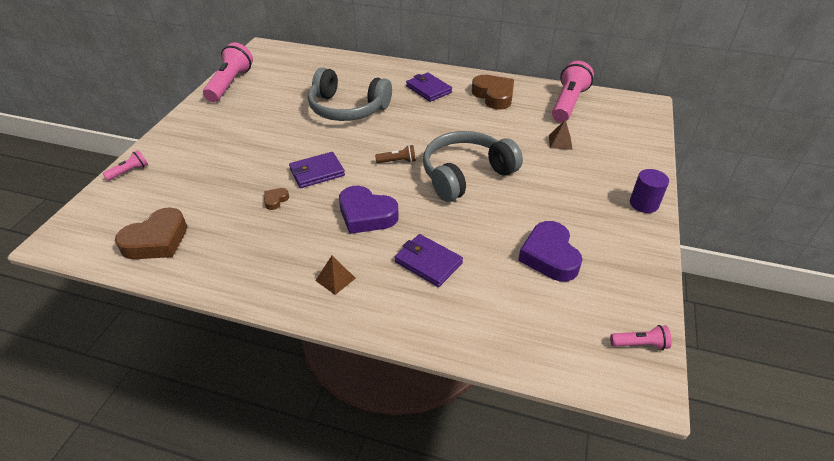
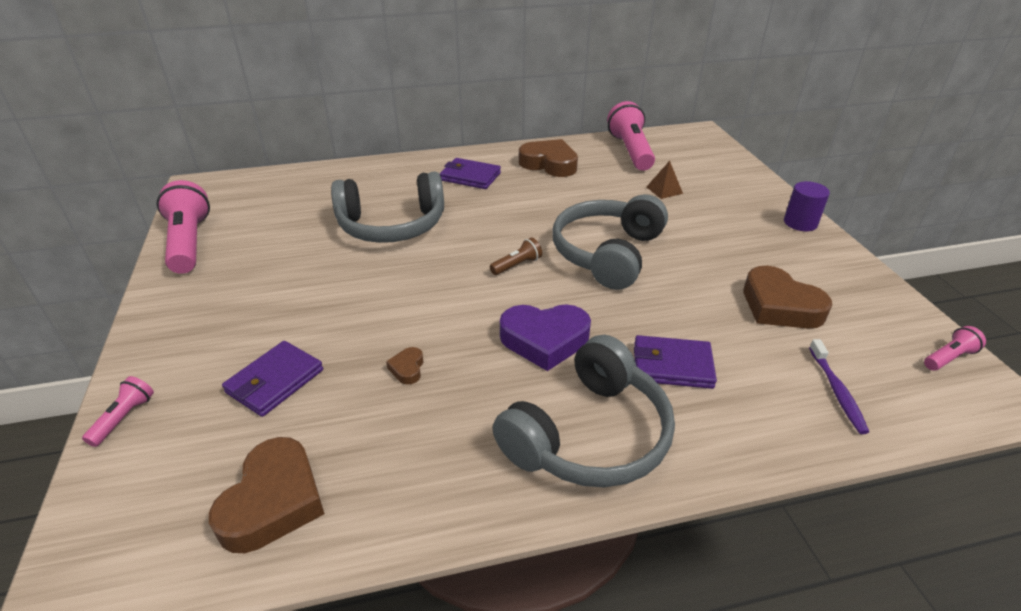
camera: 30 degrees left, 5 degrees down
(317, 172) = (429, 313): purple wallet -> purple wallet (275, 381)
(335, 279) = (589, 435): brown pyramid -> grey headphones
(522, 326) = (837, 391): none -> purple toothbrush
(549, 256) = (779, 306): purple heart -> brown heart

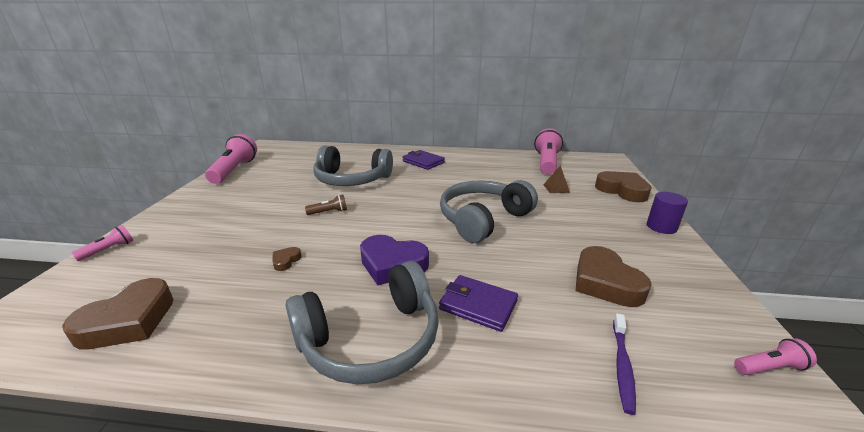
camera: 20 degrees right, 10 degrees down
(275, 381) = (203, 249): purple wallet -> none
(517, 265) = (412, 215): brown flashlight -> brown flashlight (329, 212)
(549, 164) = (482, 162): brown heart -> brown heart (622, 190)

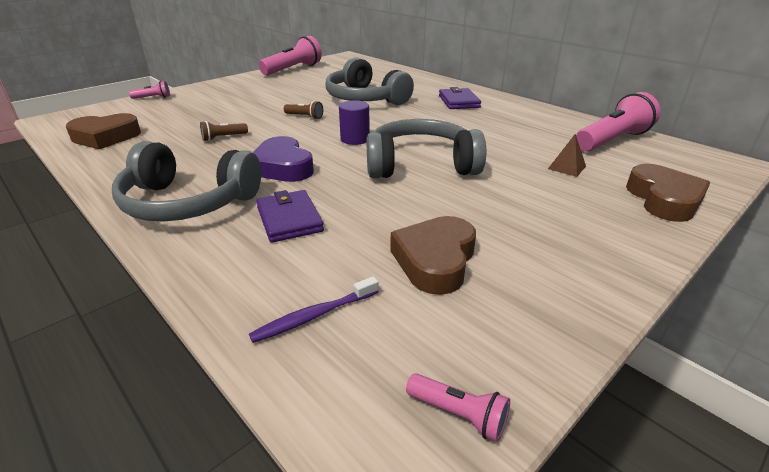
camera: 40 degrees right, 5 degrees up
(286, 261) = (223, 137): brown heart -> brown flashlight
(661, 227) = (633, 252): purple cylinder -> purple cylinder (355, 139)

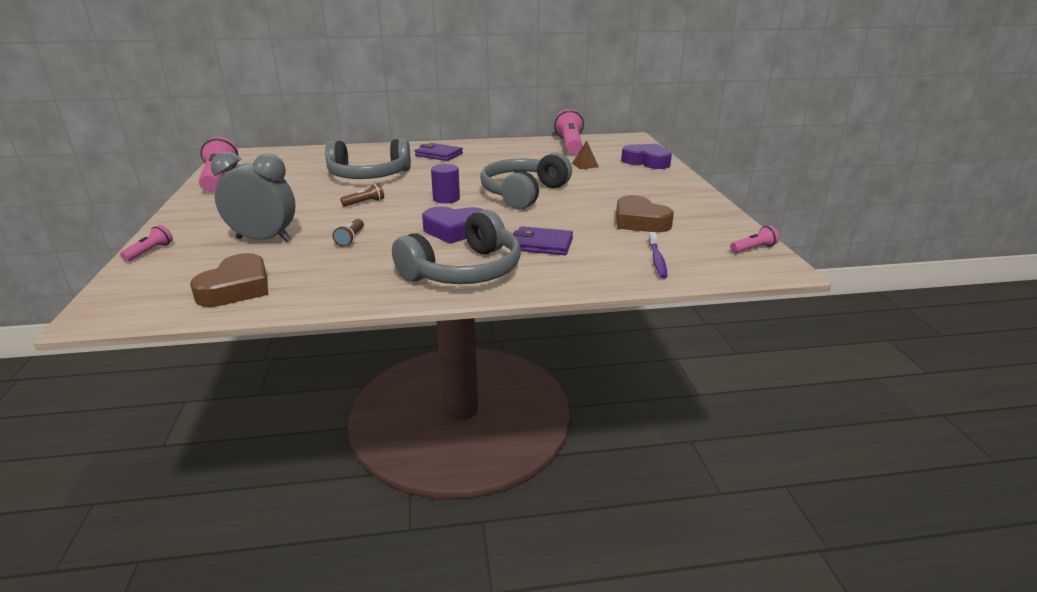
camera: 55 degrees left, 5 degrees down
(197, 115) = (264, 240): none -> grey clock
(664, 199) = (647, 161): brown heart -> purple heart

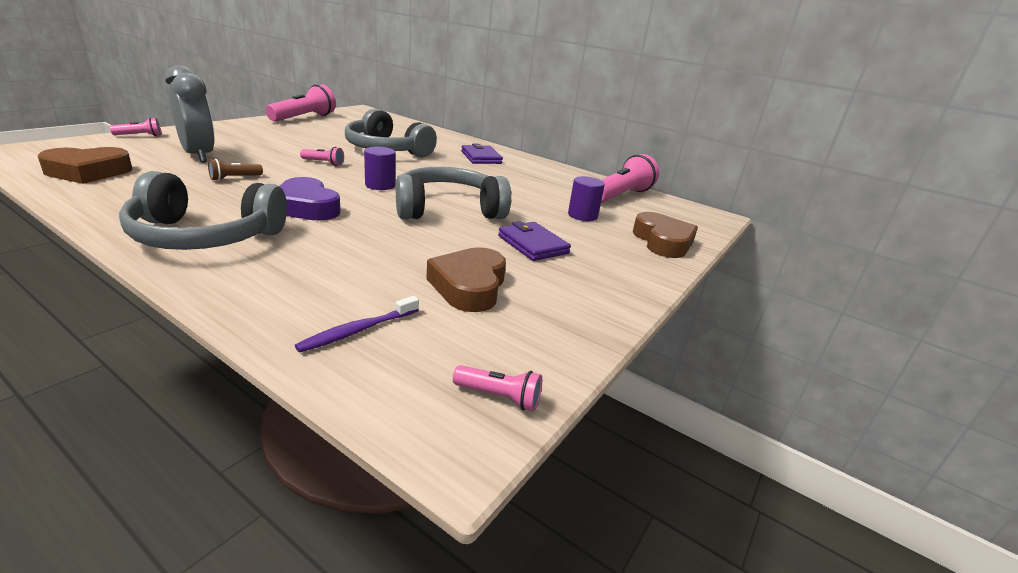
camera: 40 degrees right, 0 degrees up
(365, 203) = (323, 163): brown flashlight -> pink flashlight
(542, 244) = (321, 252): purple wallet -> purple wallet (533, 245)
(585, 165) = (582, 215): brown pyramid -> purple cylinder
(647, 161) = (663, 242): purple heart -> brown heart

